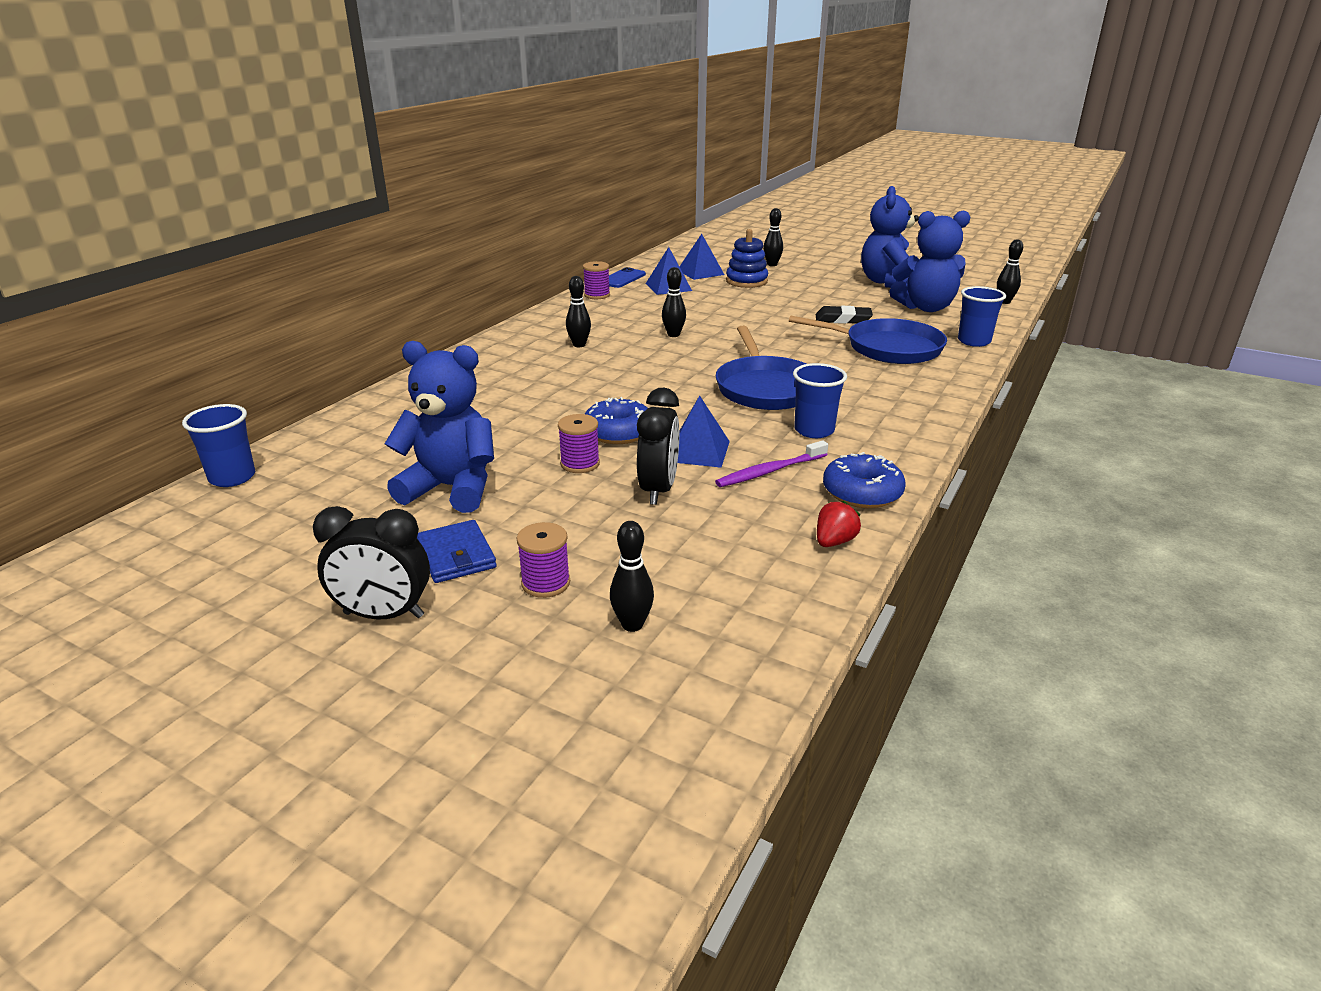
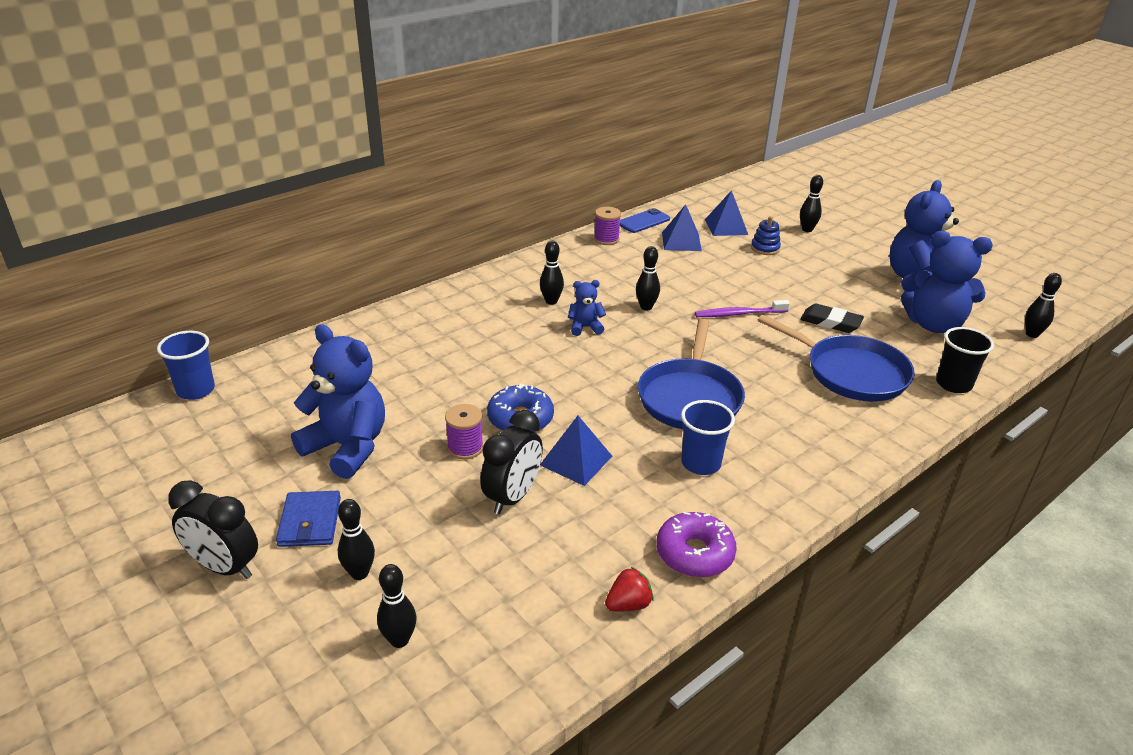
camera: 20 degrees right, 5 degrees up
(545, 583) = (359, 573): purple spool -> black bowling pin
(628, 357) = (585, 327): none -> blue teddy bear
(746, 281) = (765, 248): blue stacking toy -> blue stacking toy, size x0.66
(770, 471) = (625, 503): purple toothbrush -> purple toothbrush (739, 314)
(862, 492) = (694, 553): blue donut -> purple donut
(974, 341) = (953, 384): blue cup -> black cup

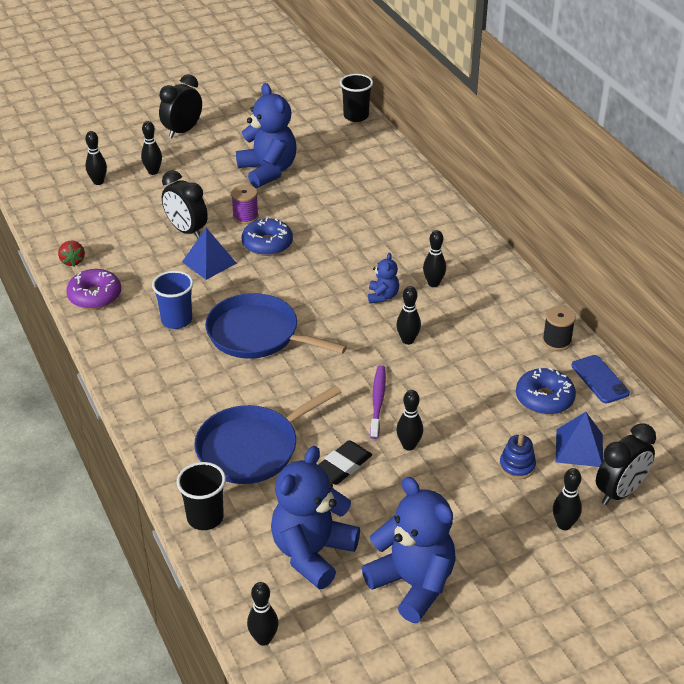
camera: 105 degrees right, 5 degrees up
(196, 390) = (356, 116): blue cup -> black cup
(310, 522) = (204, 157): blue wallet -> none
(347, 447) = (268, 171): blue teddy bear -> blue teddy bear turned 75 degrees counterclockwise
(606, 239) = (556, 341): purple spool -> black spool
(681, 241) = (544, 398): blue pyramid -> blue donut
(758, 212) = (620, 492): none -> black clock
(781, 294) = (409, 445): none -> black bowling pin

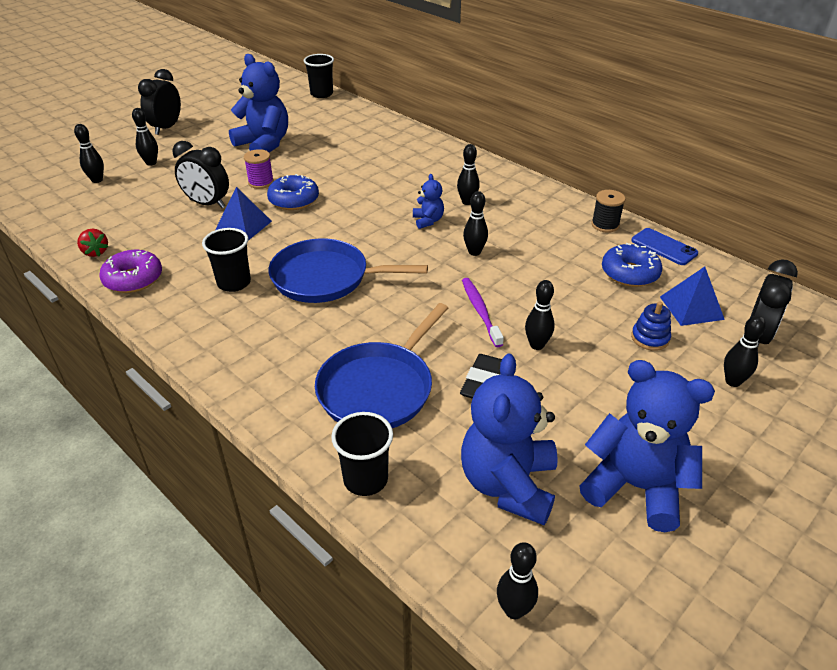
camera: 20 degrees left, 0 degrees up
(176, 320) = (234, 283): blue cup -> black cup

